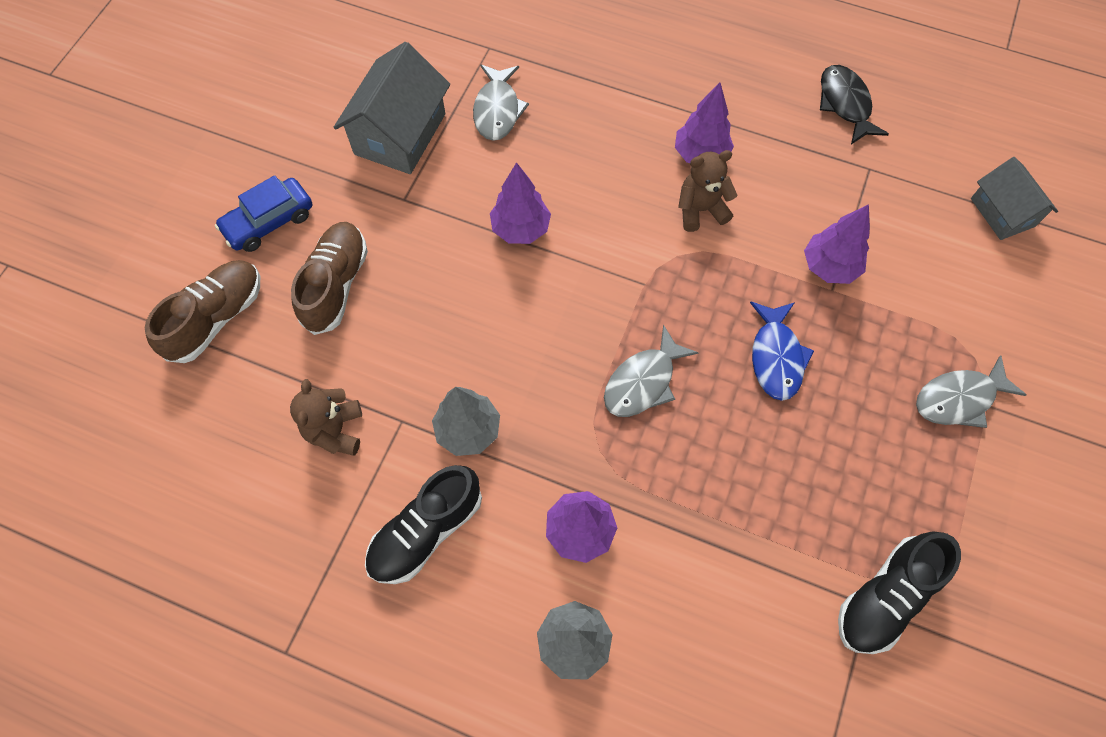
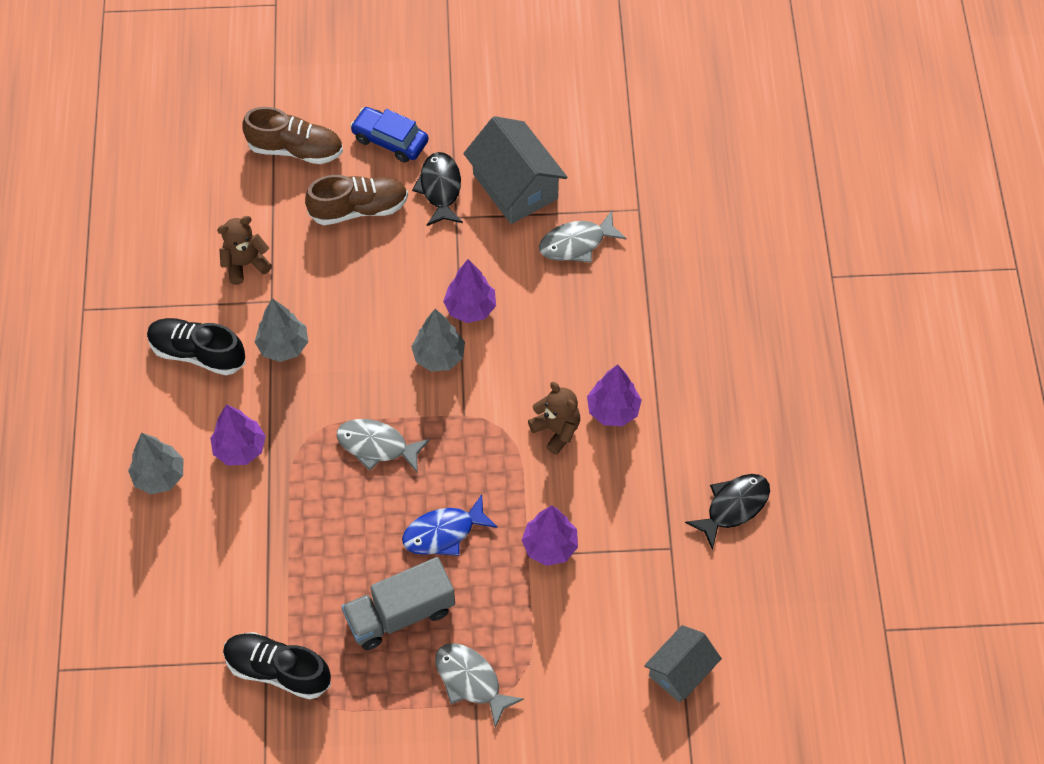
camera: 65 degrees right, 5 degrees down
(360, 199) = (440, 188): none -> black fish
(400, 134) = (515, 186): grey house -> grey house turned 60 degrees clockwise
(563, 280) = (439, 356): none -> grey tree
(857, 437) = (400, 614): none -> grey truck

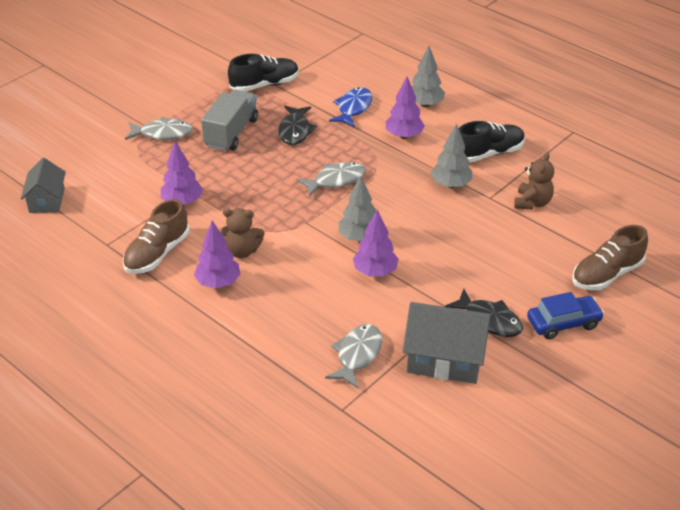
camera: 135 degrees right, 20 degrees down
(359, 209) = (518, 272): brown shoe -> brown shoe (157, 254)
(444, 532) = (250, 172): blue fish -> blue fish (353, 108)
(733, 507) = (85, 287): black fish -> black fish (295, 130)

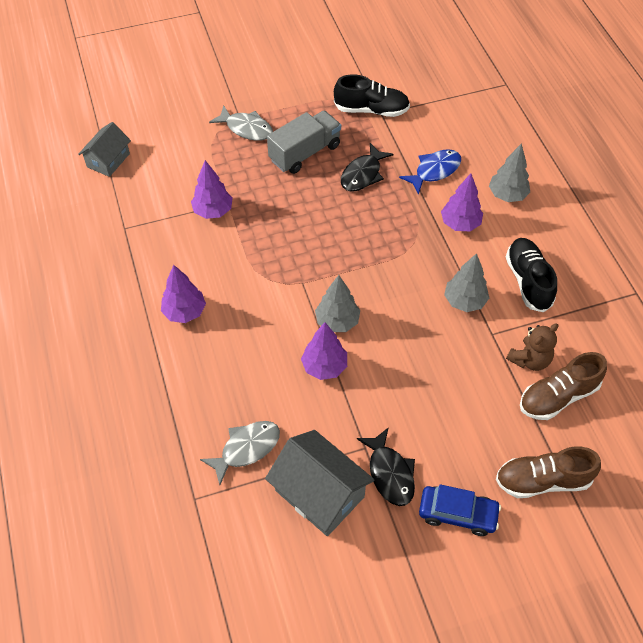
camera: 30 degrees right, 15 degrees up
(157, 254) = (156, 257): brown shoe -> brown shoe (558, 396)
(242, 251) = (227, 288): brown teddy bear -> none
(336, 180) = (360, 247): grey fish -> none
(488, 153) = (528, 281): black shoe -> black shoe turned 105 degrees counterclockwise

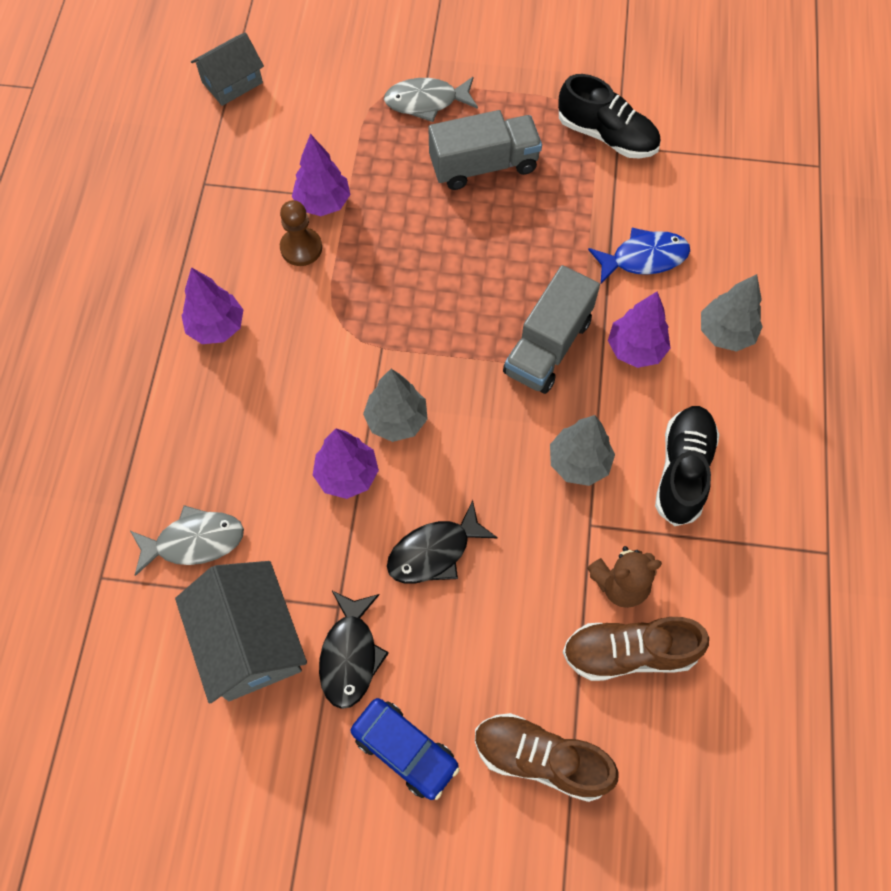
camera: 25 degrees right, 10 degrees up
(214, 243) = (301, 248): none -> brown pawn
(246, 128) = (426, 102): grey fish -> grey fish turned 120 degrees clockwise
(363, 174) = (543, 225): black fish -> black fish (434, 552)
(406, 242) = (548, 346): none -> grey truck

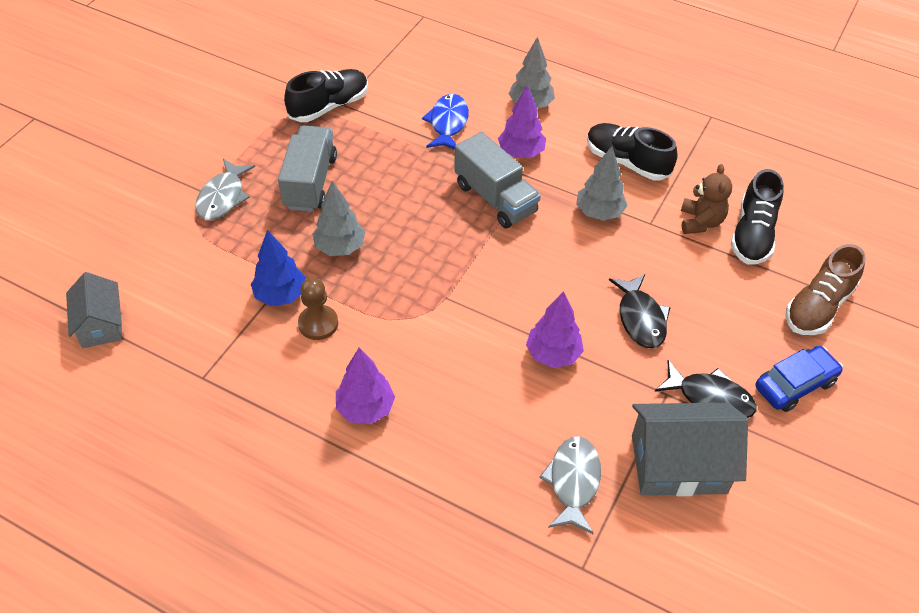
camera: 70 degrees left, 15 degrees down
(323, 203) = (281, 295): purple tree -> blue tree
(396, 420) = (517, 308): grey tree -> grey tree (340, 247)
(629, 652) = (752, 234): brown shoe -> black shoe

